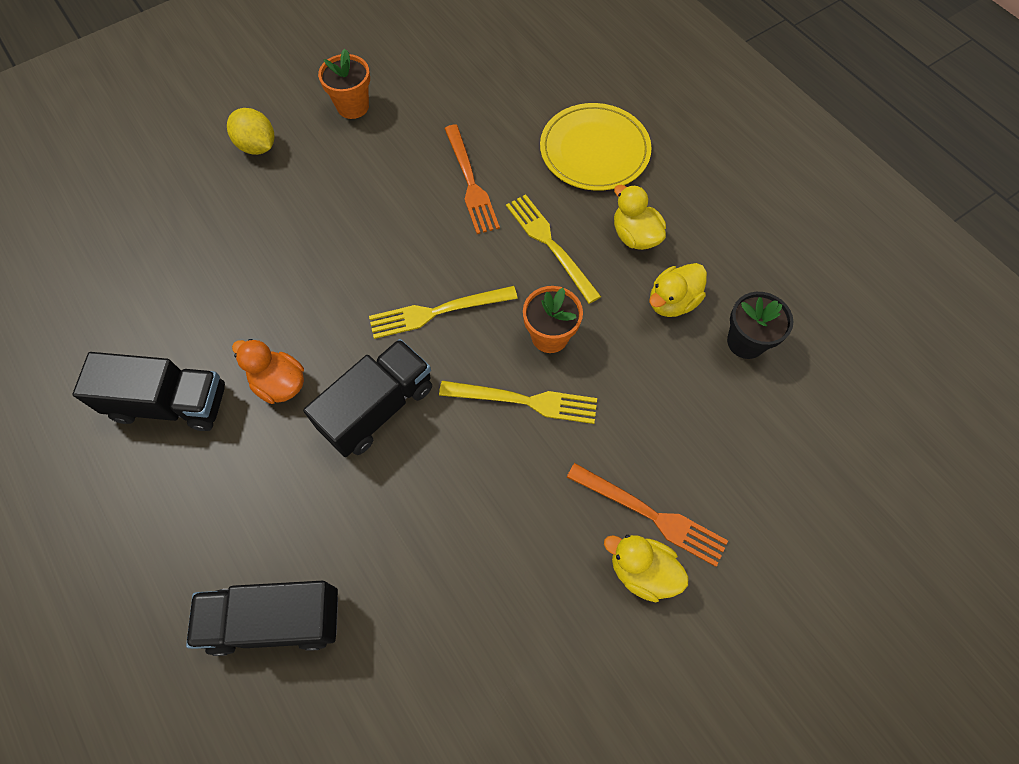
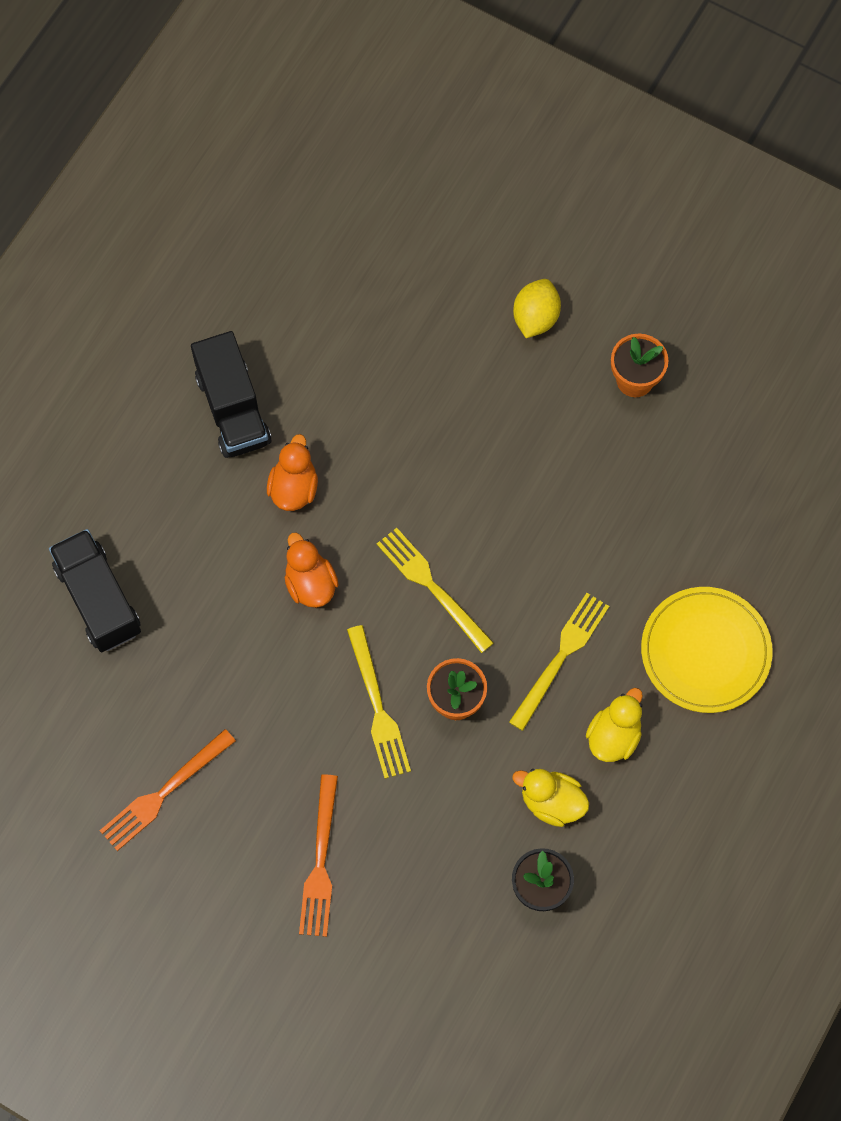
camera: 65 degrees right, 5 degrees up
(378, 408) = (310, 583): black truck -> orange duck
(470, 183) = (597, 545): orange fork -> orange fork (164, 792)
(642, 571) = (267, 872): yellow duck -> none

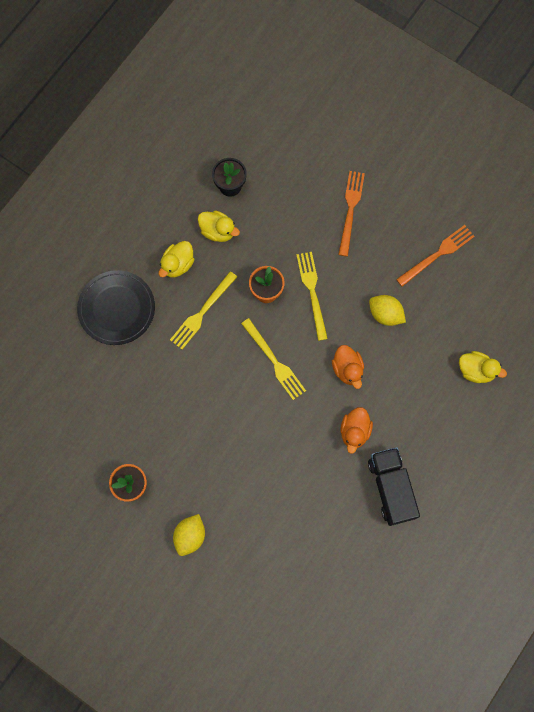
camera: 175 degrees left, 5 degrees up
(98, 599) = (476, 370): black truck -> yellow duck
(251, 680) = (385, 314): none -> yellow lemon
(705, 651) = (116, 308): yellow plate -> black plate

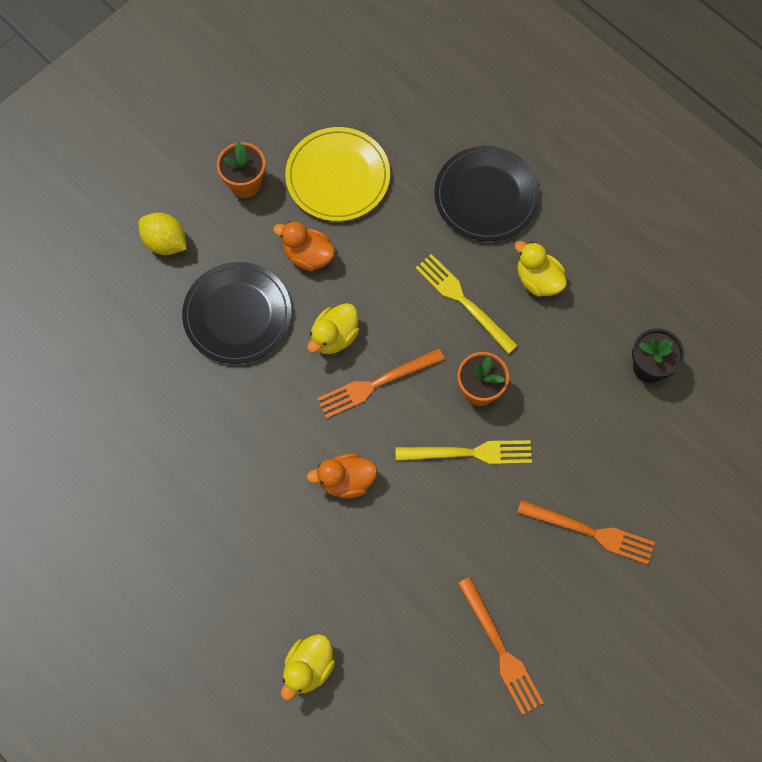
camera: 100 degrees right, 5 degrees down
(116, 418) = (338, 176): none -> yellow plate
(218, 231) = (581, 340): yellow duck -> yellow duck (334, 337)
(239, 469) = (237, 315): none -> black plate
(274, 361) = (376, 383): yellow fork -> orange fork
(354, 431) = (255, 473): orange duck -> orange duck (308, 255)
(385, 314) = (418, 551): yellow lemon -> none
(391, 488) = (165, 507): black truck -> none

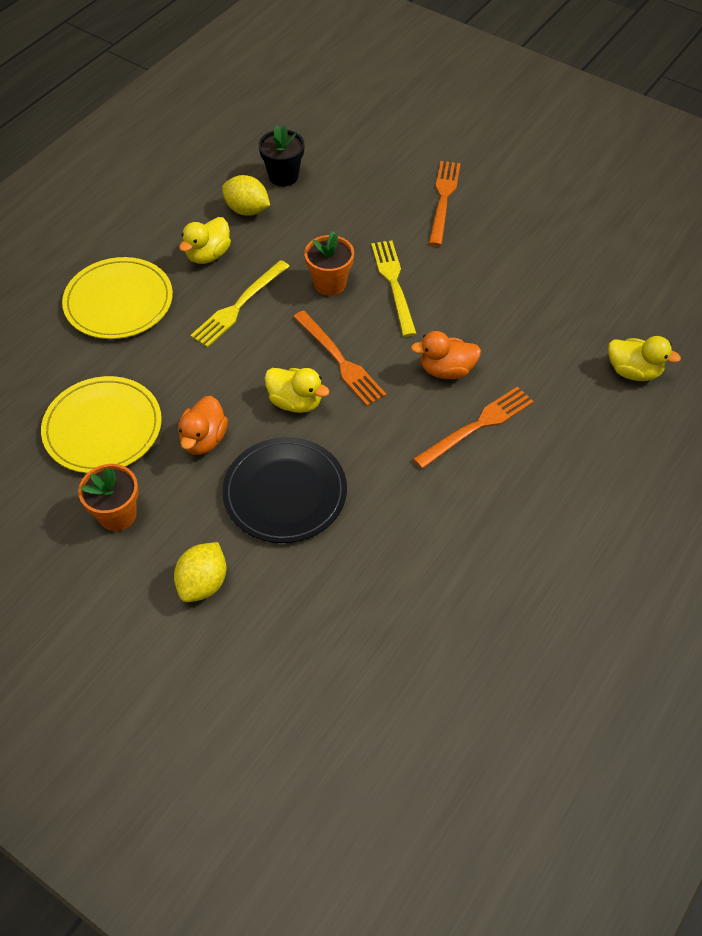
camera: 100 degrees left, 15 degrees down
(346, 481) = (446, 370): orange duck -> orange duck turned 105 degrees clockwise
(486, 196) = (119, 301): black plate -> yellow plate
(500, 649) = (564, 244): orange fork -> orange fork (477, 426)
(599, 324) = (247, 210): none -> yellow lemon

